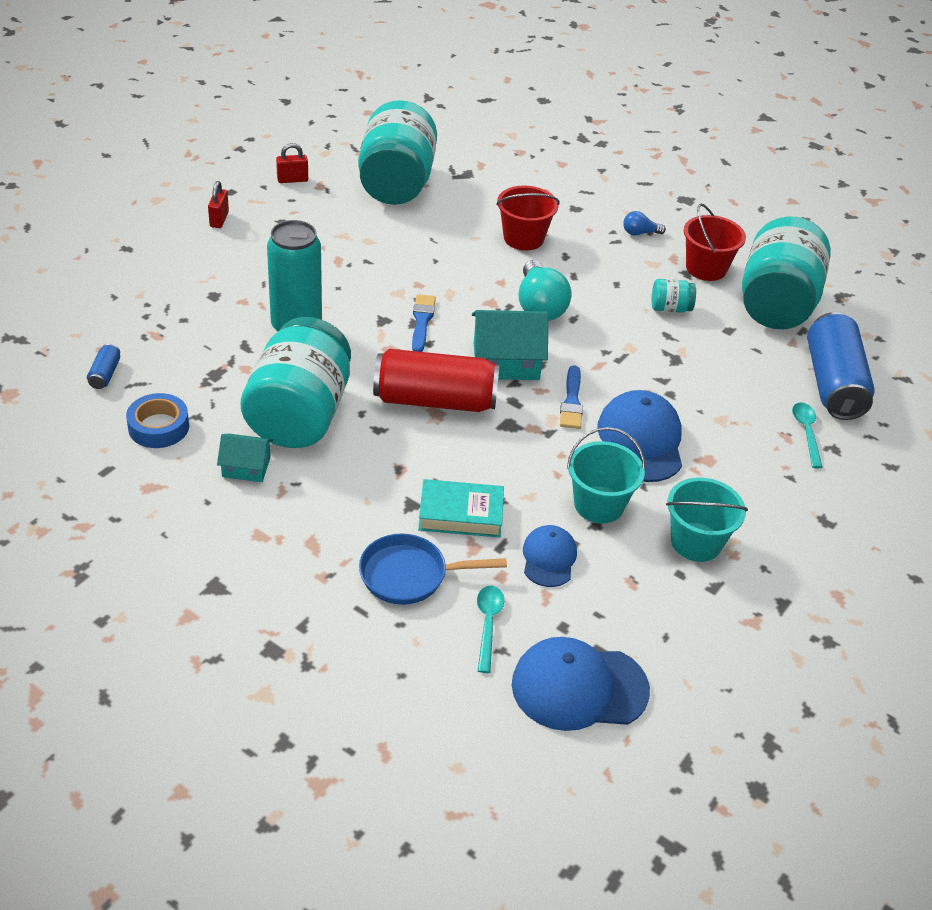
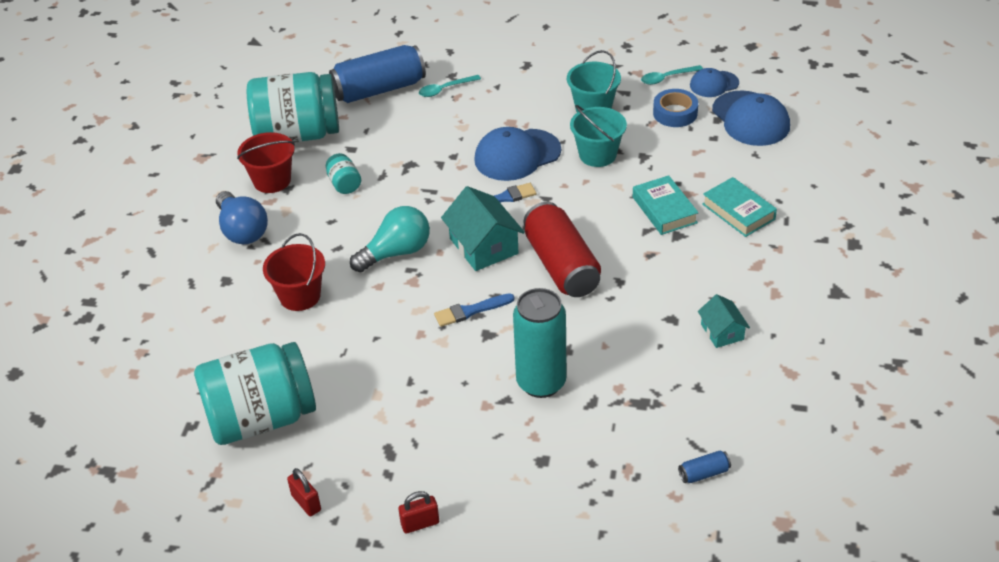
camera: 110 degrees left, 0 degrees up
(159, 427) = (729, 403): blue tape -> blue tape (675, 113)
(299, 414) = (642, 330): turquoise jar -> none
(409, 575) = (738, 212): blue pan -> turquoise book
(488, 624) = (742, 166): turquoise spoon -> turquoise spoon (667, 78)
(549, 558) = (665, 160): blue cap -> blue cap (714, 84)
(639, 233) = (242, 230): blue light bulb -> blue light bulb, size x2.00

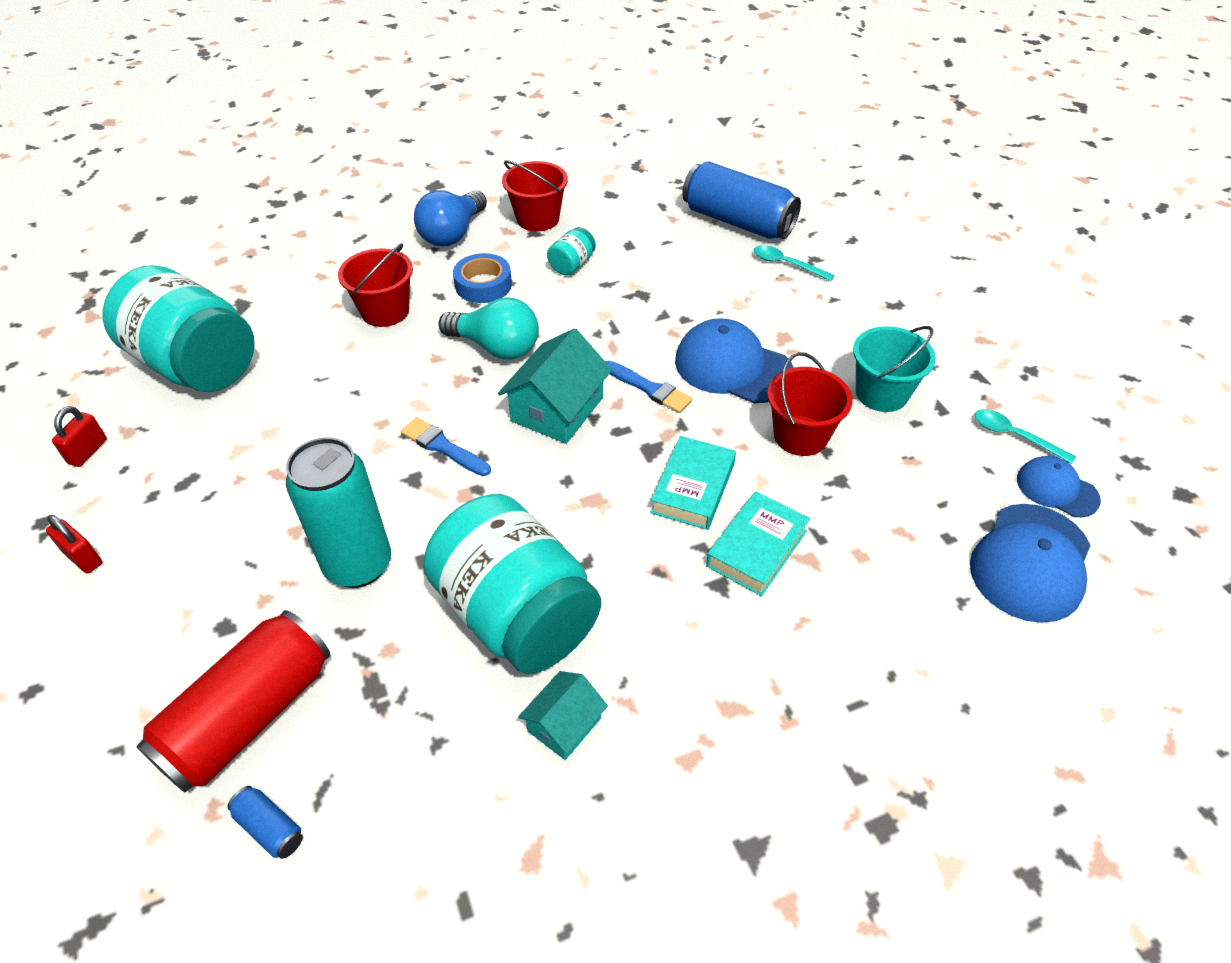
camera: 55 degrees right, 5 degrees up
(297, 135) = (617, 203): turquoise jar -> turquoise jar (516, 614)
(561, 265) = (574, 492): red can -> red can (249, 716)
(597, 155) = (800, 436): turquoise bucket -> red bucket
(675, 113) = (955, 475): blue tape -> blue tape (483, 285)
(738, 212) = (824, 634): turquoise book -> turquoise book (693, 488)

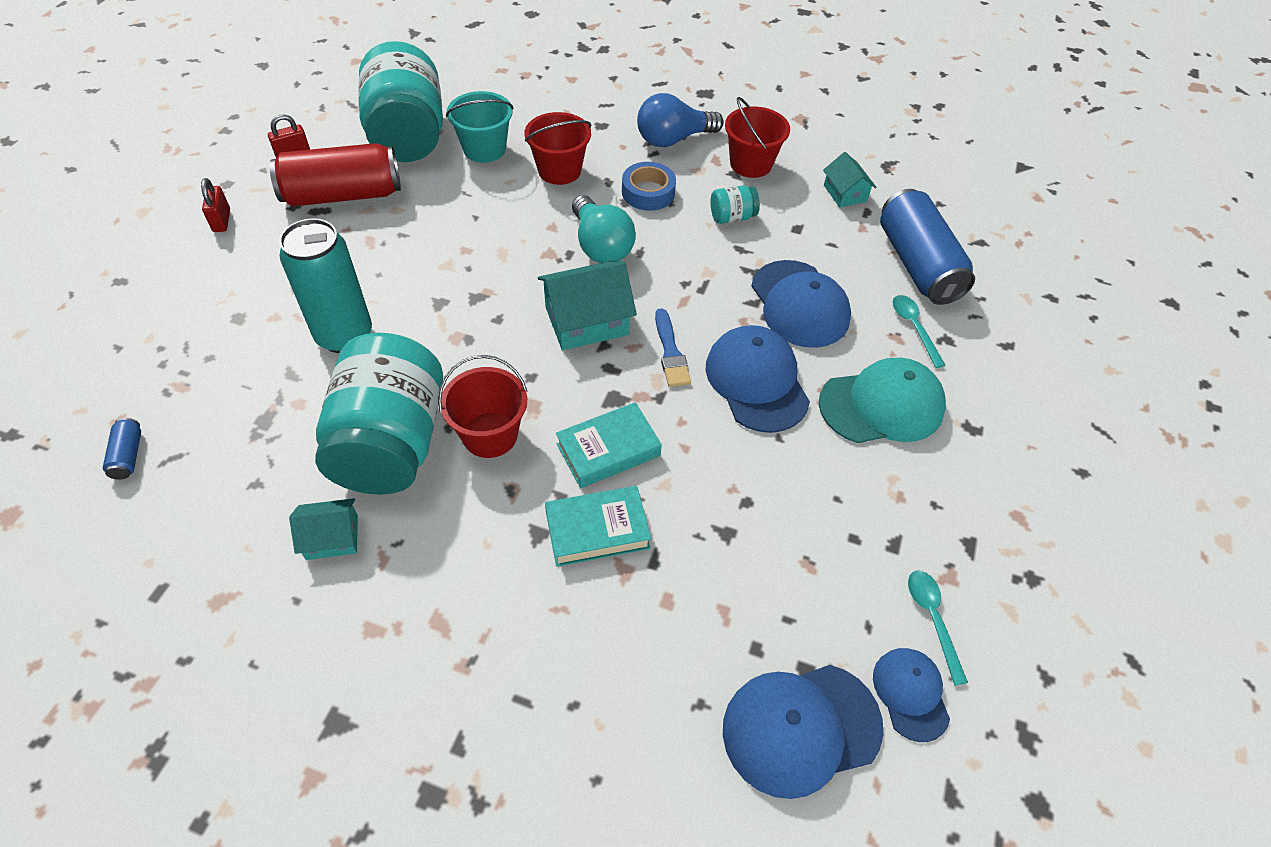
camera: 40 degrees right, 5 degrees up
(249, 716) = (190, 382): red can -> red can (343, 195)
(443, 447) = (482, 294): blue brush -> none
(632, 201) = (845, 193): none -> turquoise house
(695, 296) = (799, 304): none -> blue cap
(800, 436) = (741, 474): red bucket -> red bucket (490, 435)
(828, 327) = (881, 405): none -> turquoise cap
(881, 393) = (856, 492): turquoise bucket -> turquoise bucket (484, 149)

